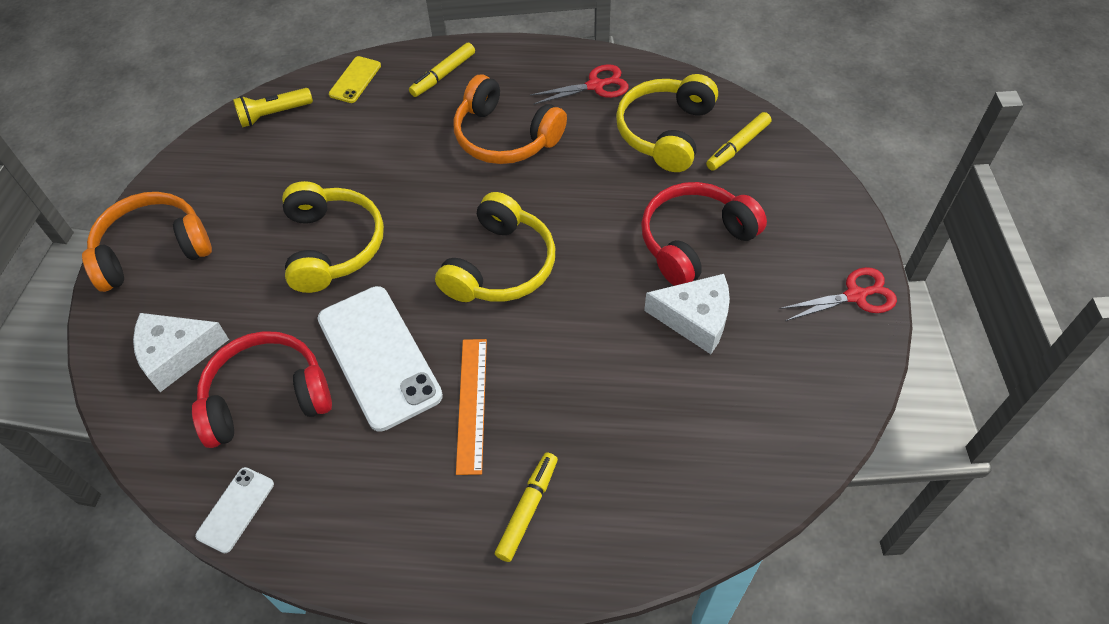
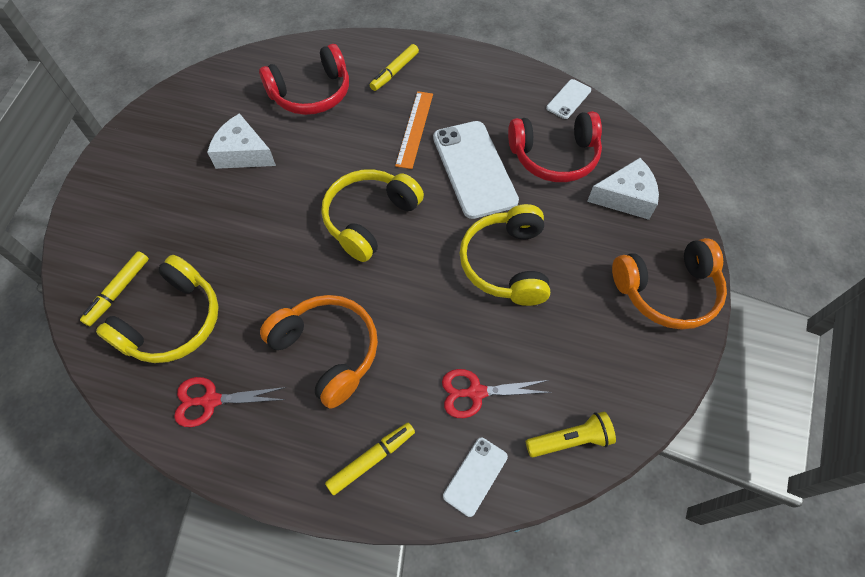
camera: 170 degrees left, 5 degrees up
(355, 80) = (475, 476): yellow phone -> white phone
(694, 241) = (210, 209): red headphones -> red headphones (311, 94)
(738, 146) = (118, 291): yellow marker -> yellow marker turned 150 degrees clockwise
(855, 295) = (124, 148): red scissors -> red scissors (476, 392)

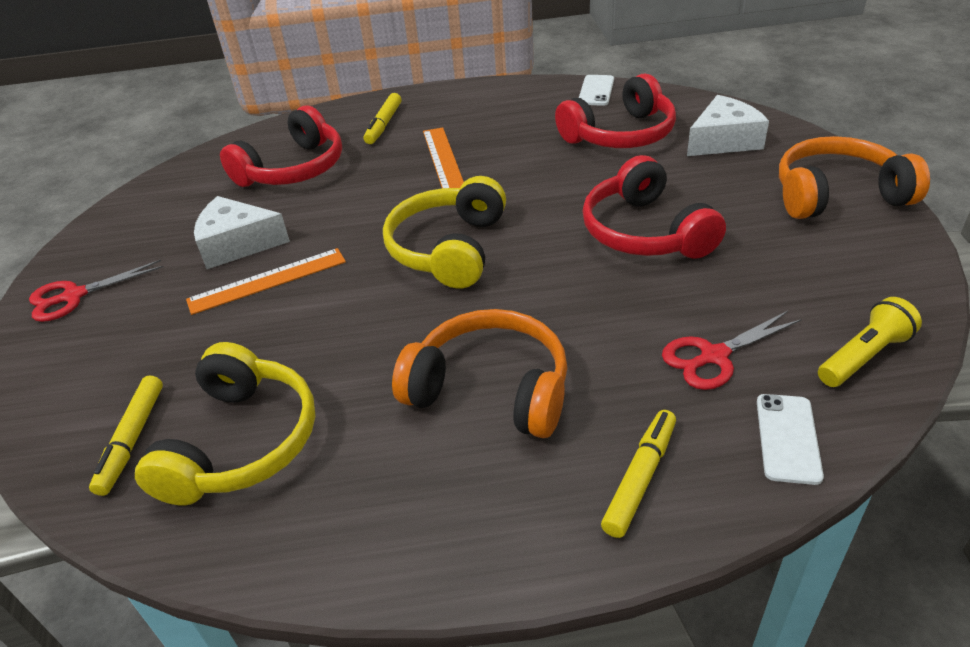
camera: 20 degrees left, 20 degrees down
(211, 401) = (358, 508): red scissors -> red scissors (74, 296)
(246, 196) = (267, 281): none -> orange ruler
(474, 169) = (540, 170): white phone -> none
(506, 264) = (645, 232): yellow headphones -> red headphones
(667, 291) = (837, 195): orange headphones -> orange headphones turned 150 degrees counterclockwise

